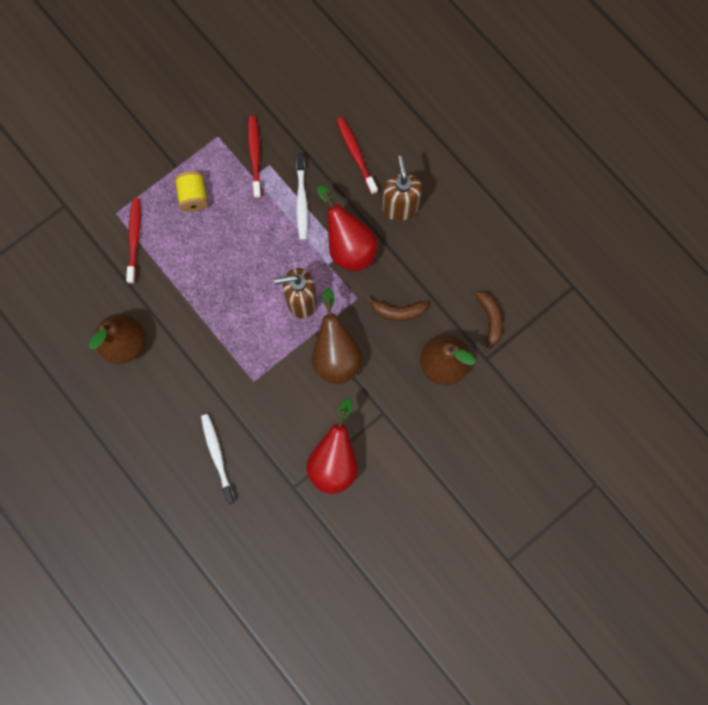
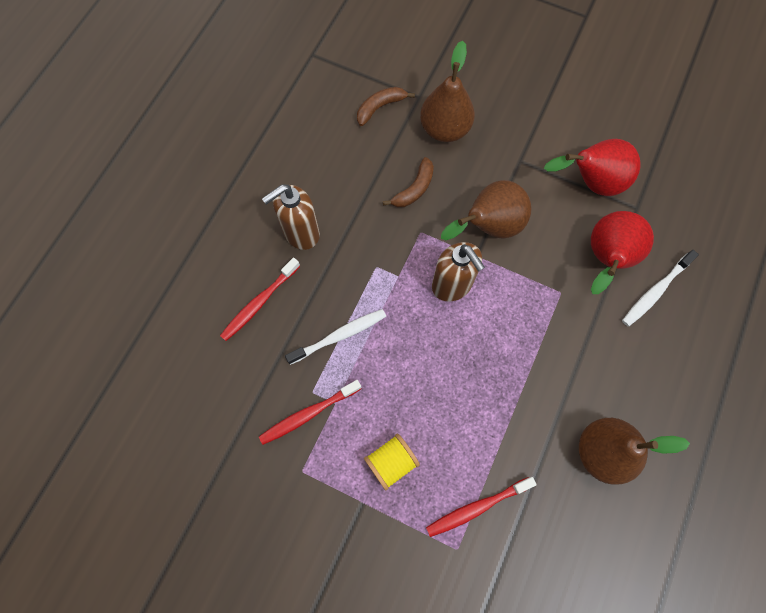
camera: 115 degrees left, 5 degrees down
(348, 246) = (368, 265): red pear -> red pear (606, 259)
(397, 311) = (414, 189): brown banana -> brown banana turned 60 degrees clockwise

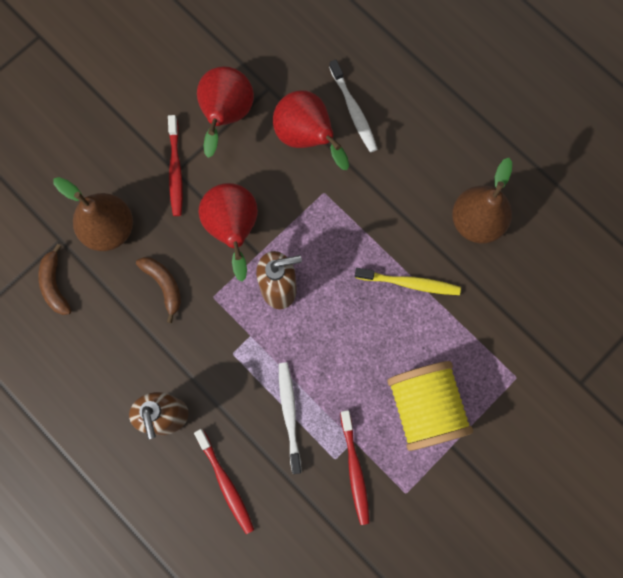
camera: 70 degrees left, 5 degrees up
(391, 462) = (424, 407): yellow spool -> yellow spool, size x1.80
(477, 507) = (487, 346): red toothbrush -> red toothbrush (175, 170)
(488, 227) = (233, 230): brown pear -> red pear
(508, 405) = (409, 283): none -> yellow toothbrush

